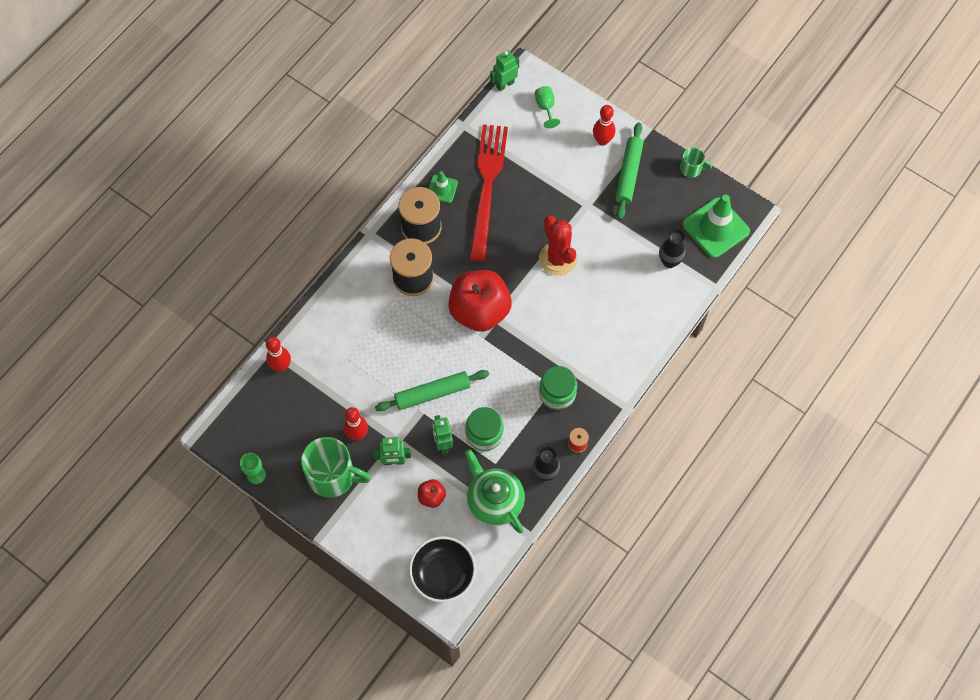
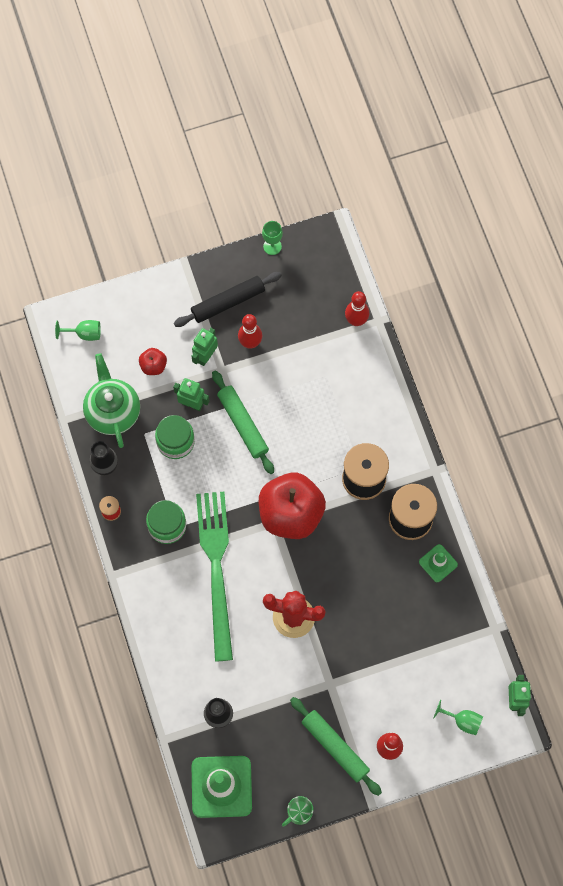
camera: 125 degrees right, 5 degrees up
(333, 476) = (228, 302): green mug -> black rolling pin
(432, 393) = (242, 424): green rolling pin -> green rolling pin turned 45 degrees counterclockwise
(443, 574) = (84, 333): black bowl -> green goblet
(487, 186) = (412, 605): red fork -> none
(494, 501) = (113, 411): green teapot -> green teapot turned 105 degrees counterclockwise
(562, 336) = (216, 568): none -> green fork

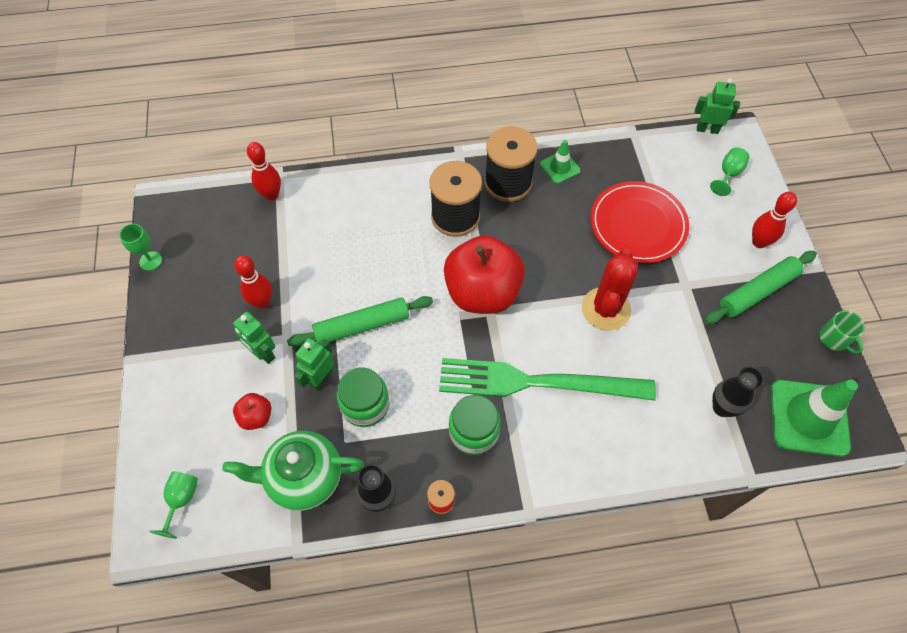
camera: 80 degrees left, 10 degrees down
(228, 302) = (202, 318): black rolling pin -> none
(386, 639) = (638, 224): none -> red plate

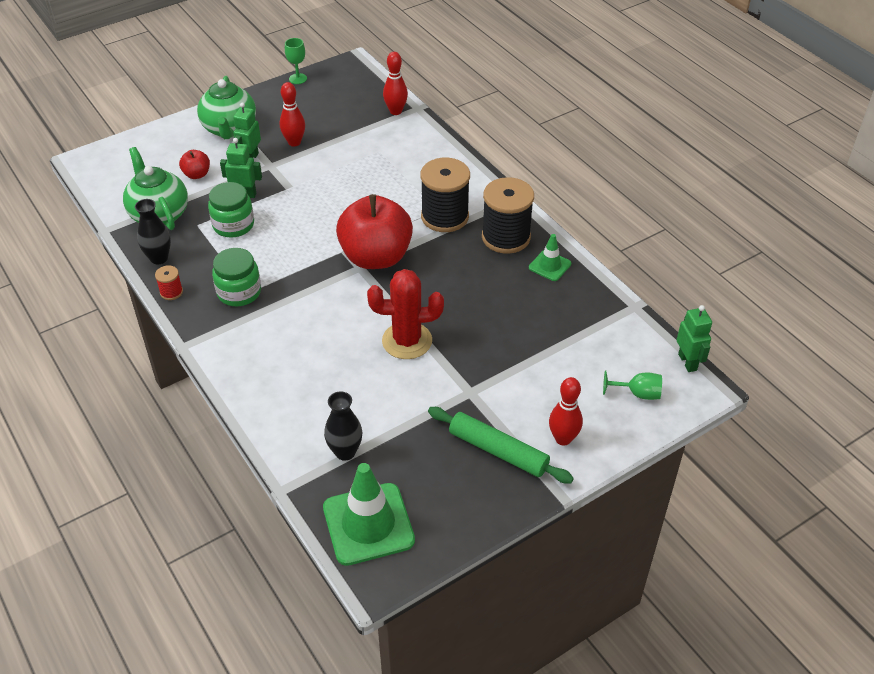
camera: 65 degrees right, 15 degrees down
(181, 500) = (118, 164): green goblet -> none
(195, 358) = (229, 129): none -> green teapot
(362, 326) = (303, 200): green rolling pin -> none
(537, 382) = (305, 316): green fork -> none
(638, 224) = (520, 338): red plate -> none
(834, 339) = (477, 529): green mug -> none

